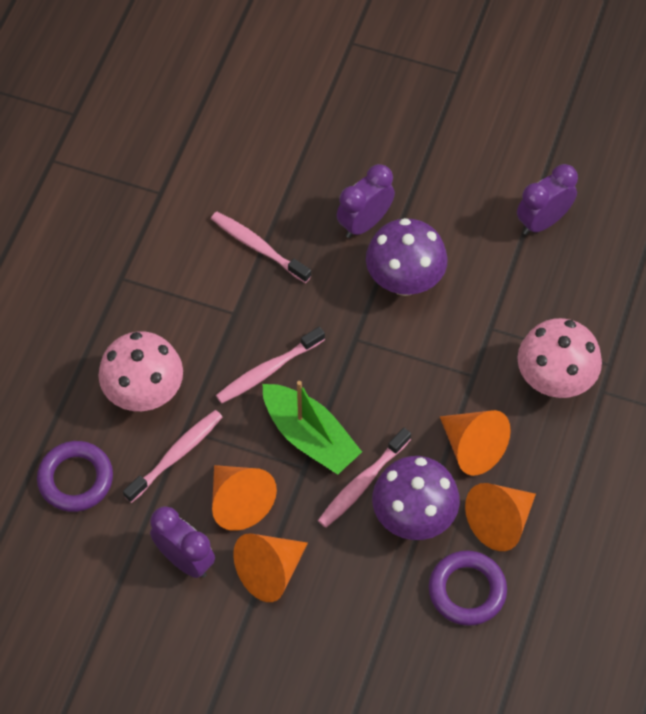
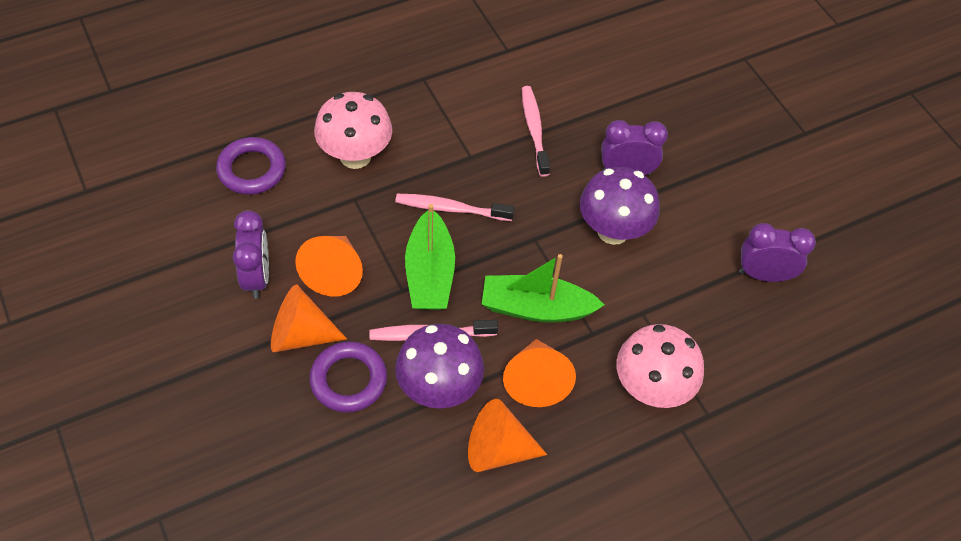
camera: 40 degrees right, 5 degrees down
(176, 455) = (329, 209): pink toothbrush -> none
(415, 393) = (536, 308): none -> green boat
(467, 590) = (418, 474): purple ring -> purple ring (348, 380)

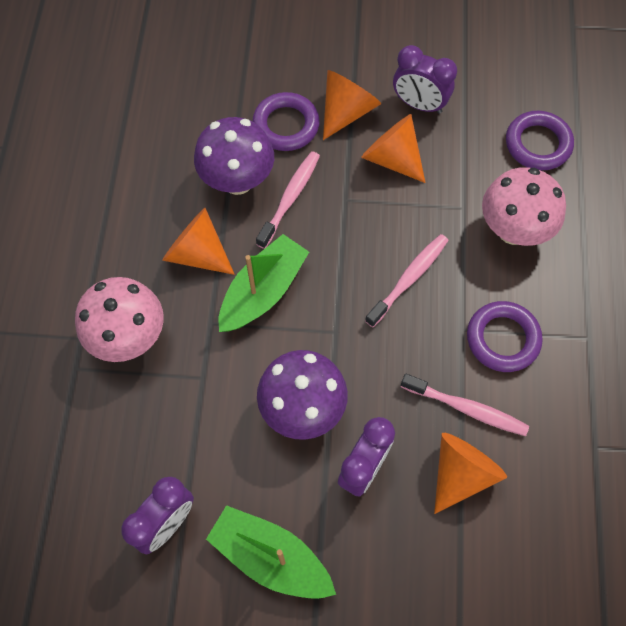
camera: 125 degrees right, 10 degrees up
(429, 273) = (349, 227): green boat -> green boat (271, 557)
(461, 128) = (502, 339): none -> purple ring
(497, 449) = (161, 194): orange cone -> orange cone (461, 472)

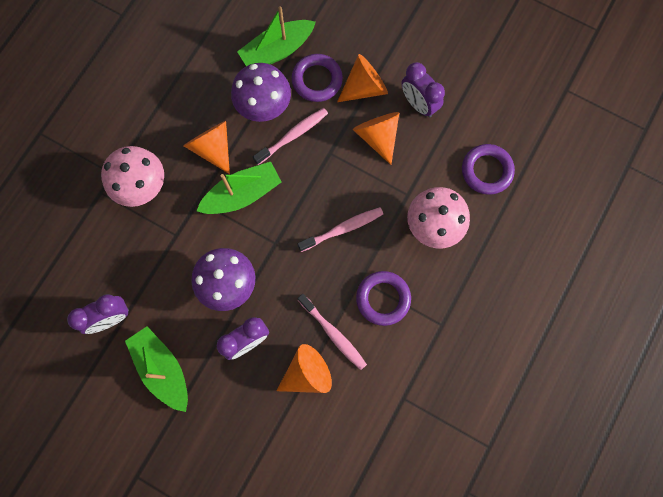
camera: 25 degrees right, 10 degrees up
(221, 112) = (277, 51): none -> green boat

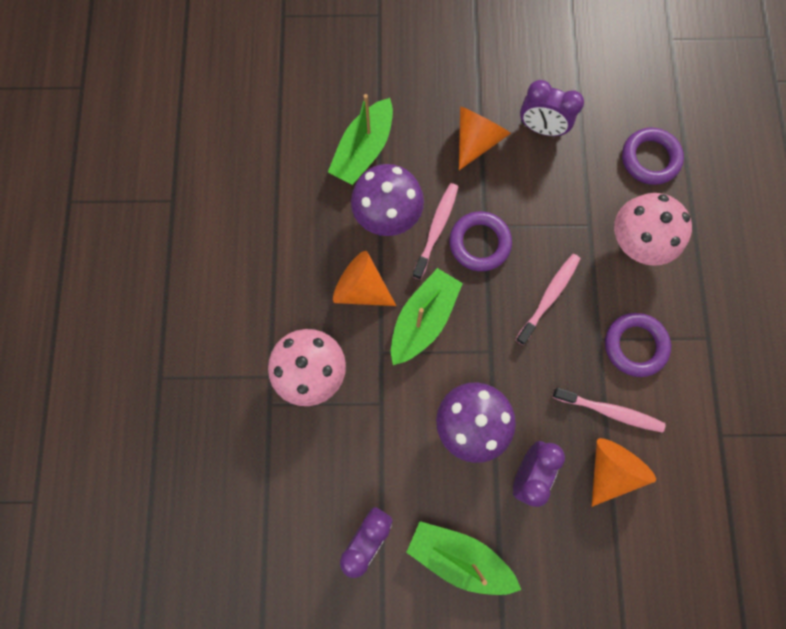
camera: 30 degrees left, 0 degrees up
(317, 80) = (424, 158): purple ring -> purple ring (479, 243)
(377, 136) = (522, 183): orange cone -> none

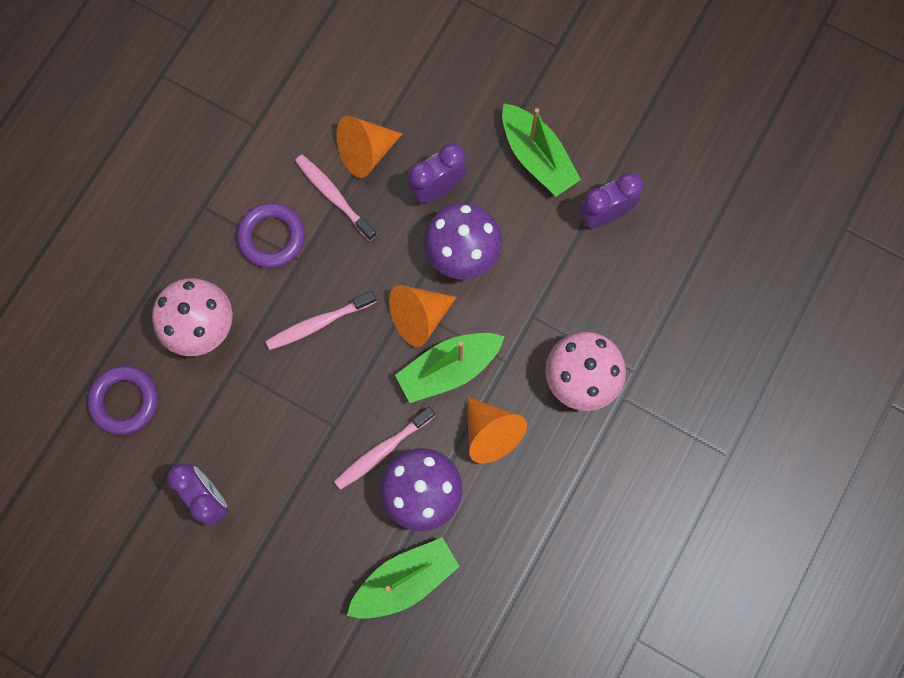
camera: 150 degrees left, 0 degrees up
(477, 140) = (281, 522): orange cone -> orange cone (419, 317)
(479, 243) = (349, 412): purple ring -> none

